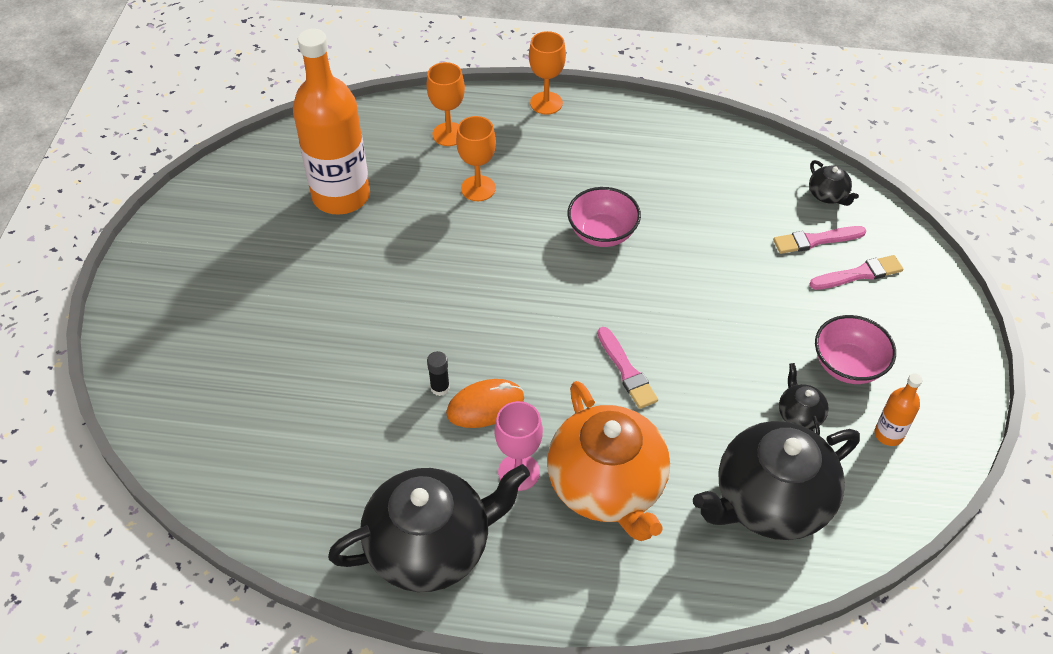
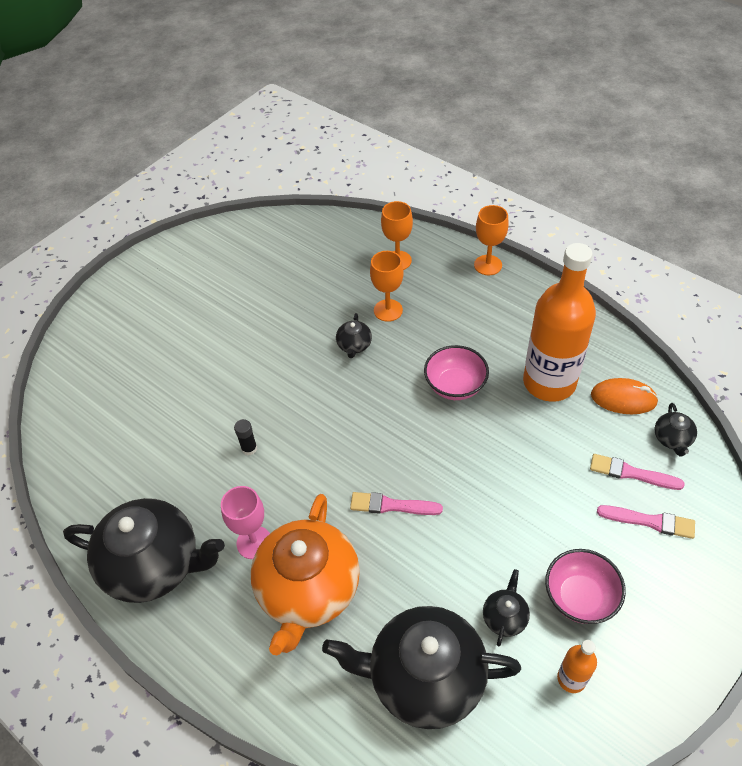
camera: 35 degrees right, 0 degrees up
(341, 196) = (290, 276): orange bottle -> orange bottle (549, 382)
(470, 238) = (354, 345): none -> black teapot
(485, 406) = (269, 479): orange mouse -> orange mouse (623, 399)
(626, 371) = (391, 505): pink brush -> pink brush turned 90 degrees clockwise

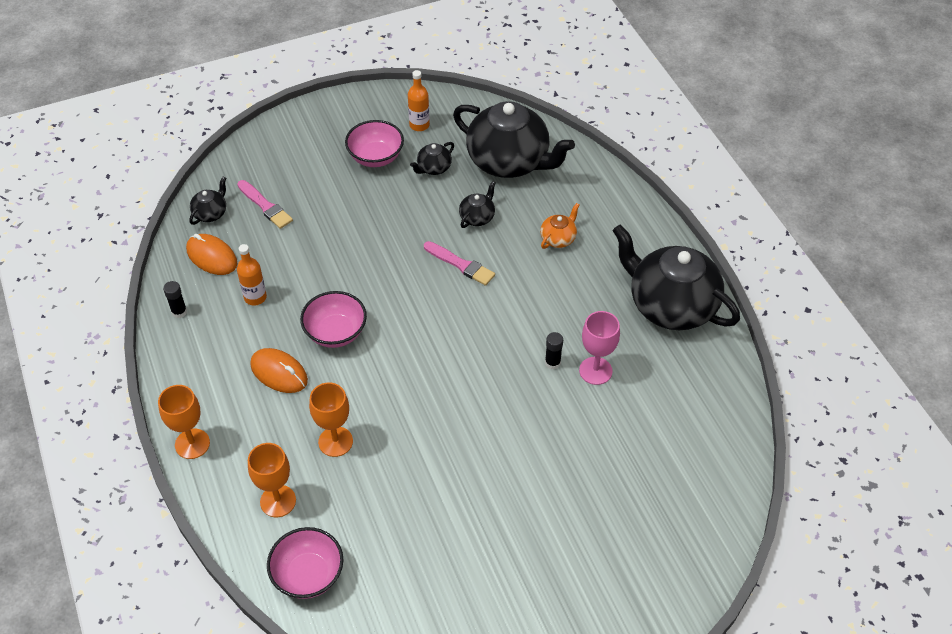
camera: 155 degrees left, 0 degrees up
(254, 542) = (583, 286): pink goblet -> pink goblet (595, 371)
(308, 590) = (558, 238): orange teapot -> orange teapot, size x0.42
(344, 235) = (308, 575): none -> pink bowl
(354, 345) = (396, 418): black teapot -> black teapot (477, 217)
(472, 335) = (279, 373): none -> orange mouse
(549, 382) = (255, 297): orange bottle -> orange bottle, size x0.43
(597, 342) = (179, 312): none -> black glue stick
(650, 521) = (286, 174): pink brush -> none

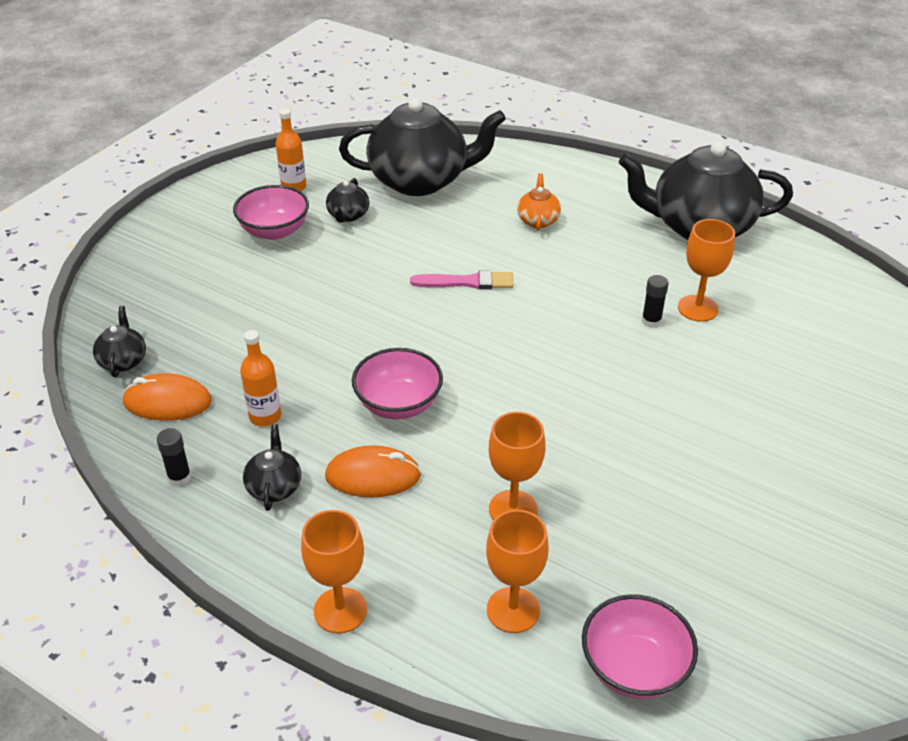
camera: 35 degrees left, 10 degrees down
(265, 206) = (188, 325): pink brush -> none
(477, 217) = (439, 236): black teapot -> black teapot (274, 487)
(595, 371) = (697, 308): pink goblet -> orange goblet

